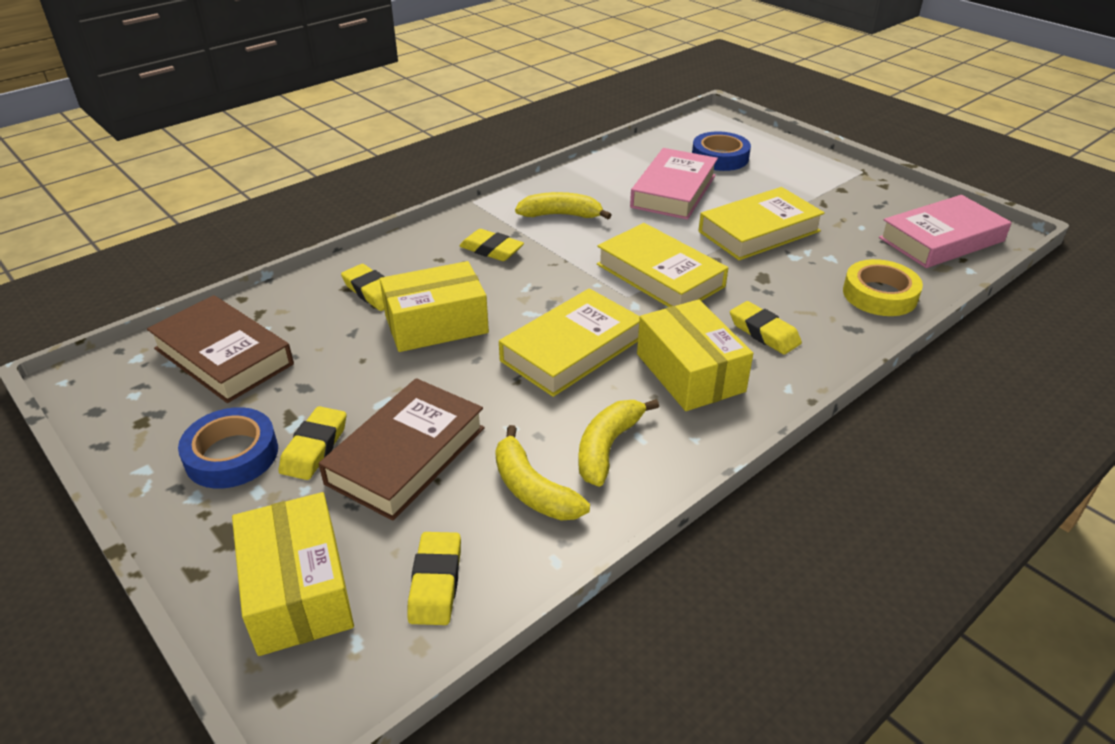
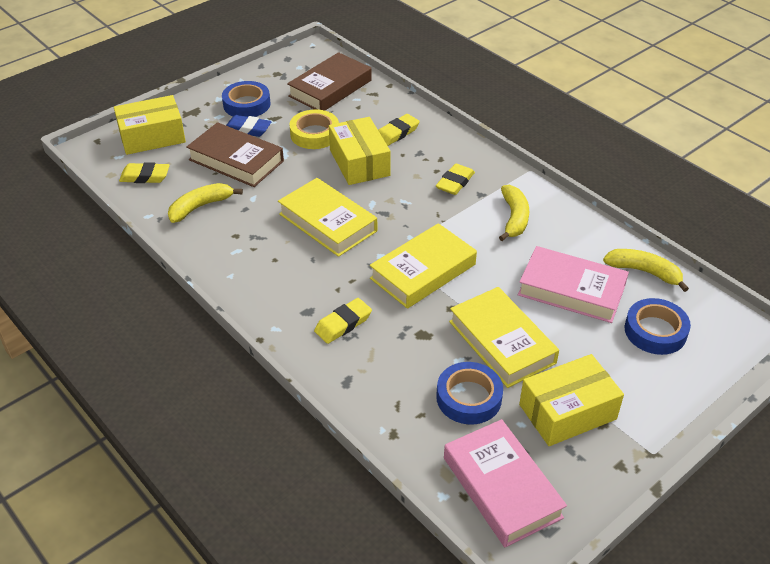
camera: 90 degrees right, 5 degrees up
(315, 448) = (247, 129): yellow eraser -> blue eraser
(607, 447) = (229, 236): yellow banana -> yellow banana (644, 272)
(689, 372) = (297, 278): yellow box -> yellow box (567, 411)
(842, 252) = (469, 398): none -> blue tape
(879, 295) = (397, 410): yellow tape -> yellow tape (314, 134)

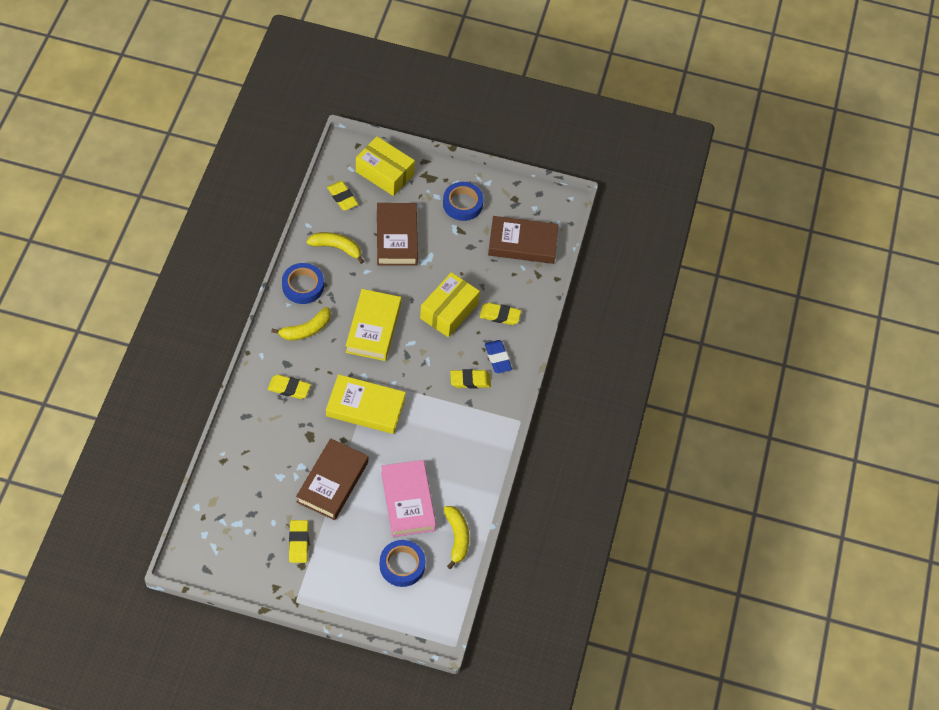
camera: 50 degrees right, 15 degrees up
(247, 129) = (435, 223): blue eraser -> blue eraser (497, 358)
(314, 134) = (460, 266): yellow tape -> none
(469, 398) = (275, 485): blue tape -> blue tape (303, 286)
(501, 487) = (220, 533): pink book -> none
(502, 342) = (332, 482): yellow book -> brown book
(514, 218) = (457, 435): yellow banana -> yellow banana (306, 330)
(567, 411) = (298, 543): yellow box -> yellow eraser

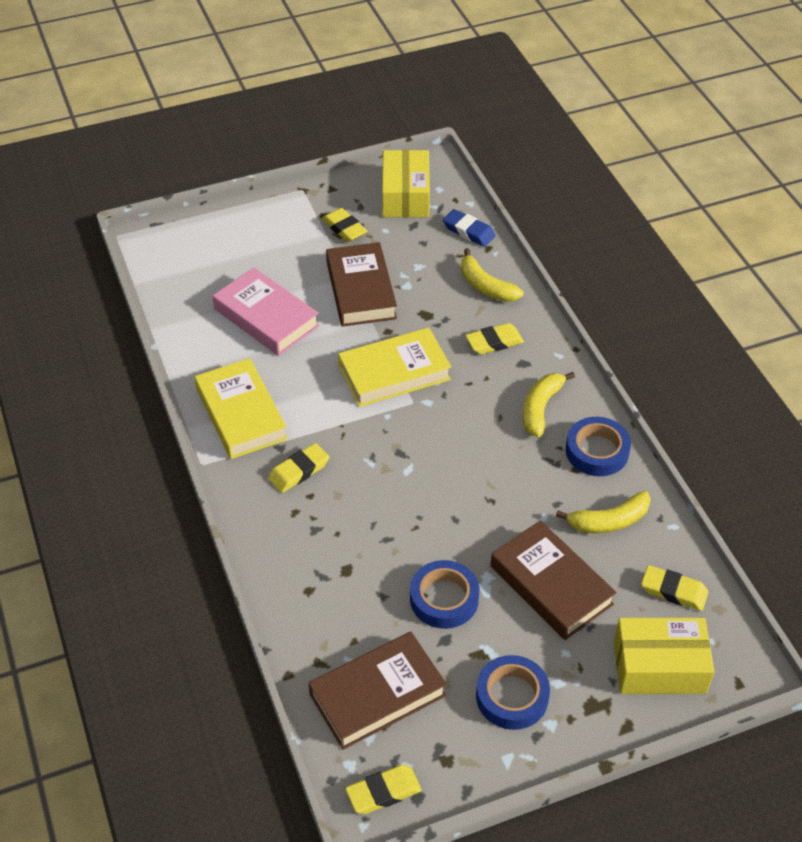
camera: 150 degrees right, 10 degrees down
(373, 328) = (468, 457): yellow book -> yellow book (241, 414)
(402, 565) = (224, 265): blue tape -> blue tape (444, 599)
(449, 311) = (396, 535): yellow box -> yellow box (405, 196)
(457, 537) = (185, 316): yellow banana -> yellow banana (485, 286)
(497, 358) = (286, 517): blue eraser -> blue eraser (469, 231)
(500, 315) = (326, 571): yellow eraser -> yellow eraser (383, 792)

